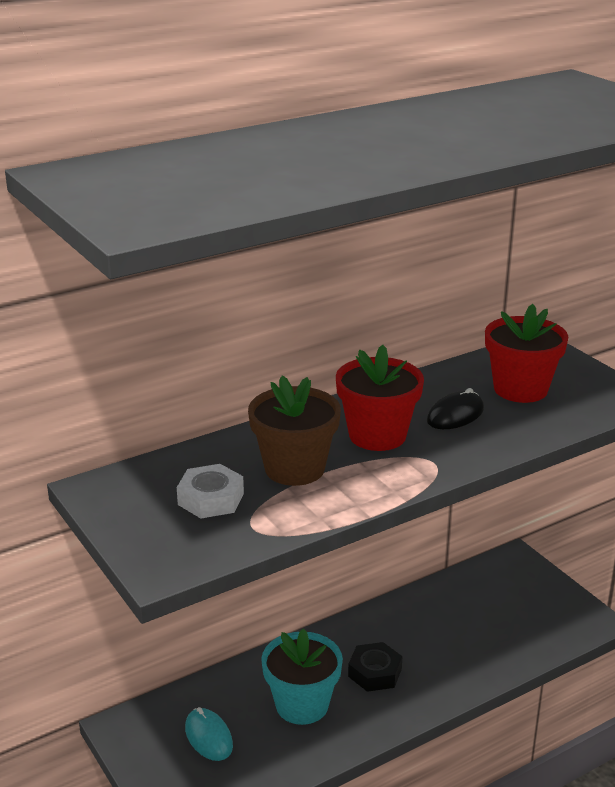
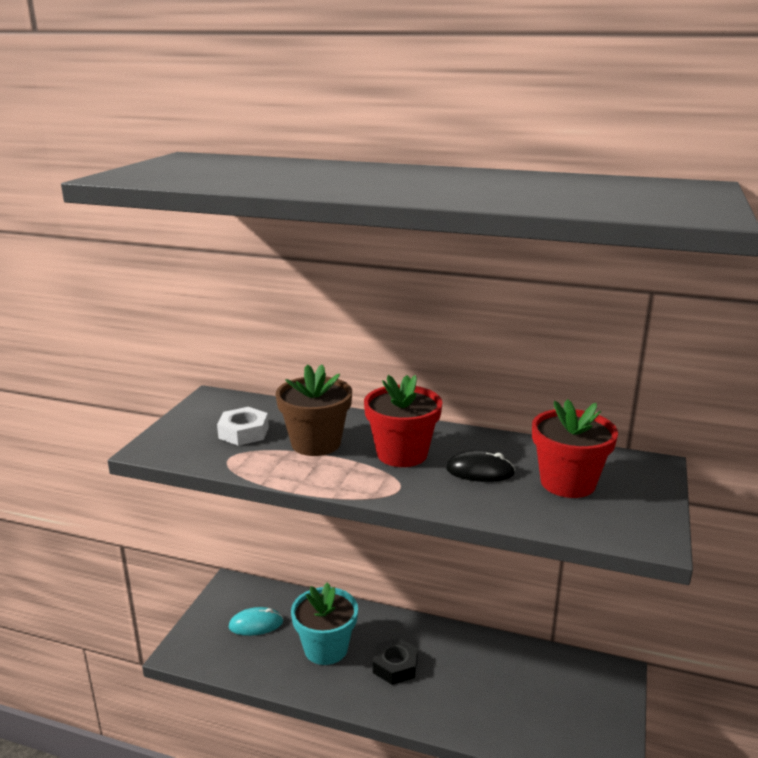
camera: 50 degrees right, 5 degrees down
(208, 737) = (256, 624): turquoise mouse -> turquoise mouse turned 60 degrees clockwise

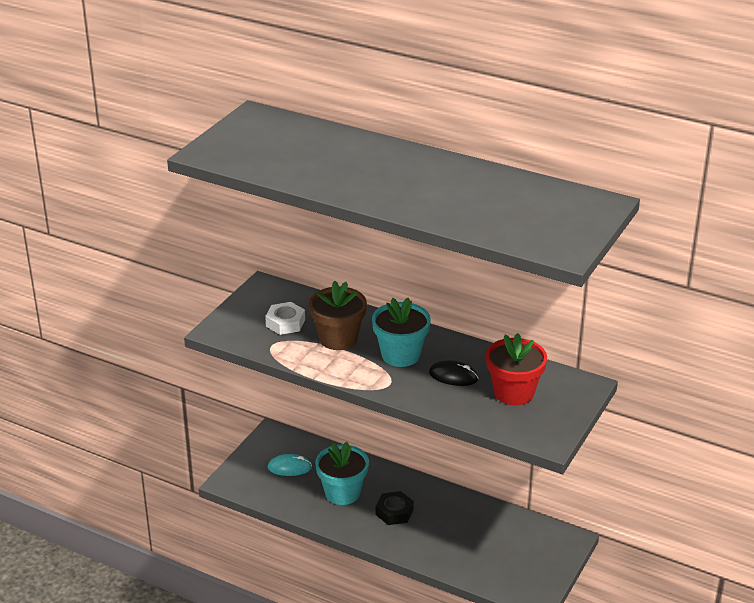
camera: 10 degrees right, 10 degrees up
(402, 454) = (400, 355): red flower pot -> turquoise flower pot

